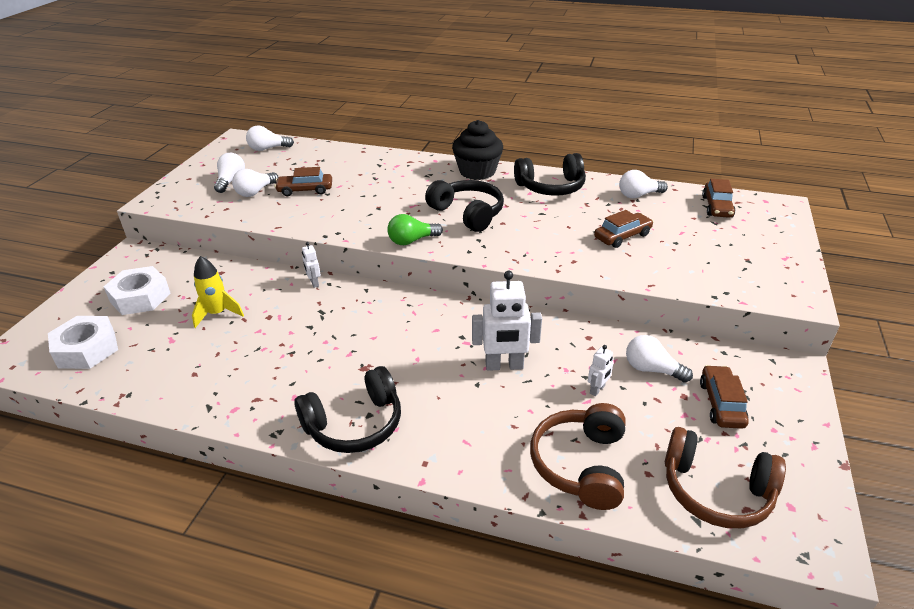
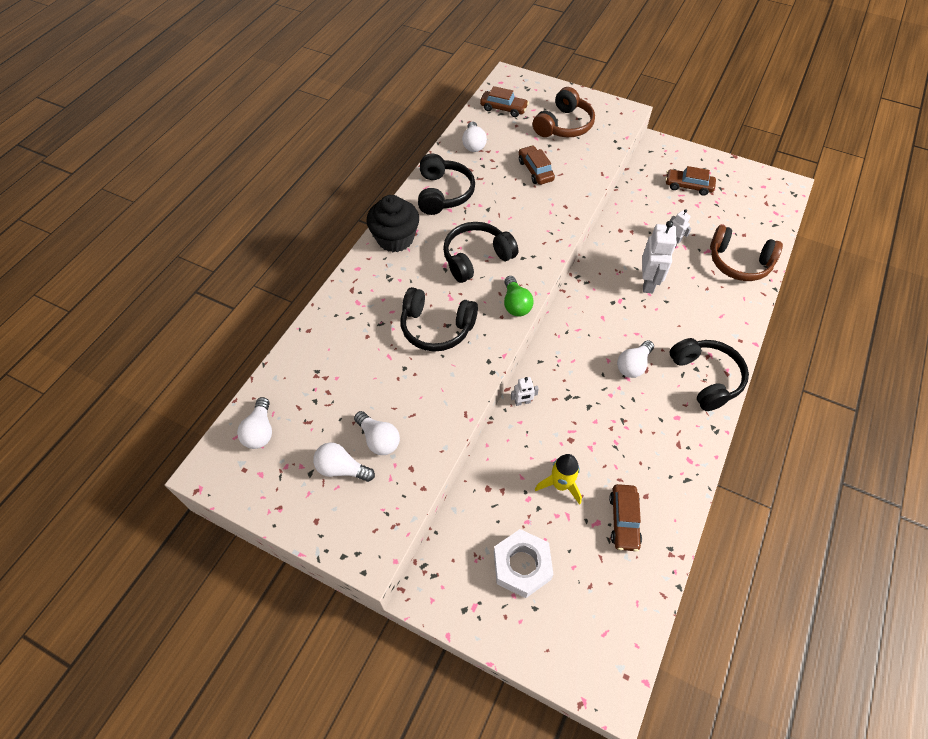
camera: 80 degrees left, 20 degrees up
(87, 349) = (605, 603): white nut -> none
(305, 190) = (390, 389): brown car -> brown car (624, 520)
(374, 203) = (436, 327): none -> black headphones
(651, 369) = (656, 207): white light bulb -> white light bulb (633, 365)
(715, 491) = (755, 211): brown headphones -> brown headphones (564, 125)

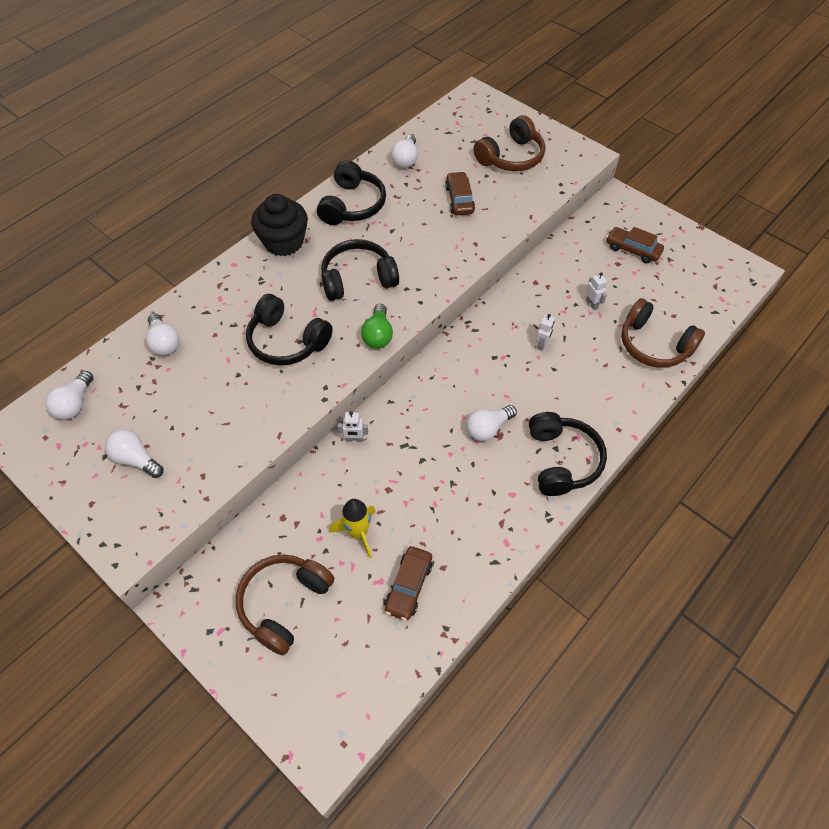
camera: 15 degrees right, 0 degrees up
(379, 439) = (183, 439): white light bulb -> white light bulb (164, 343)
(503, 108) = (453, 127): brown car -> none
(522, 566) = (284, 603): white nut -> brown headphones
(648, 282) = (542, 344): white robot -> white robot, size x0.49

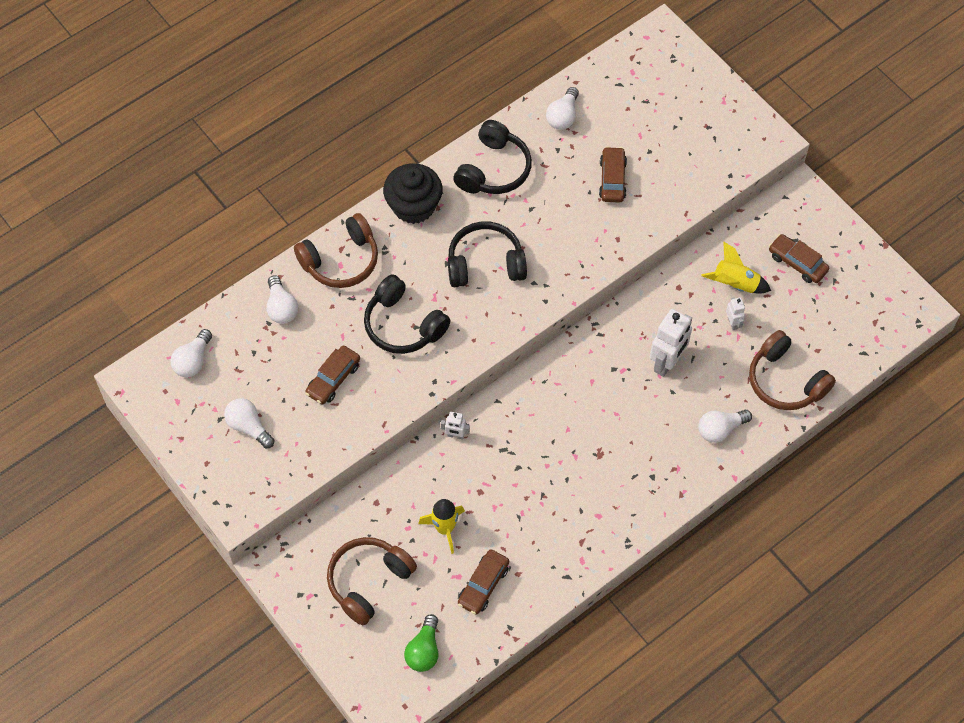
camera: 10 degrees right, 5 degrees up
(222, 400) = (333, 379): none -> brown car
(378, 335) = (495, 332): green light bulb -> green light bulb (424, 650)
(488, 428) = (589, 445): white light bulb -> white light bulb (720, 429)
(511, 157) = (683, 130): brown headphones -> brown headphones (341, 260)
(542, 344) = (667, 362): white robot -> white robot, size x2.02
(562, 460) = (655, 490): black headphones -> none
(584, 273) = (735, 284): none -> yellow rocket

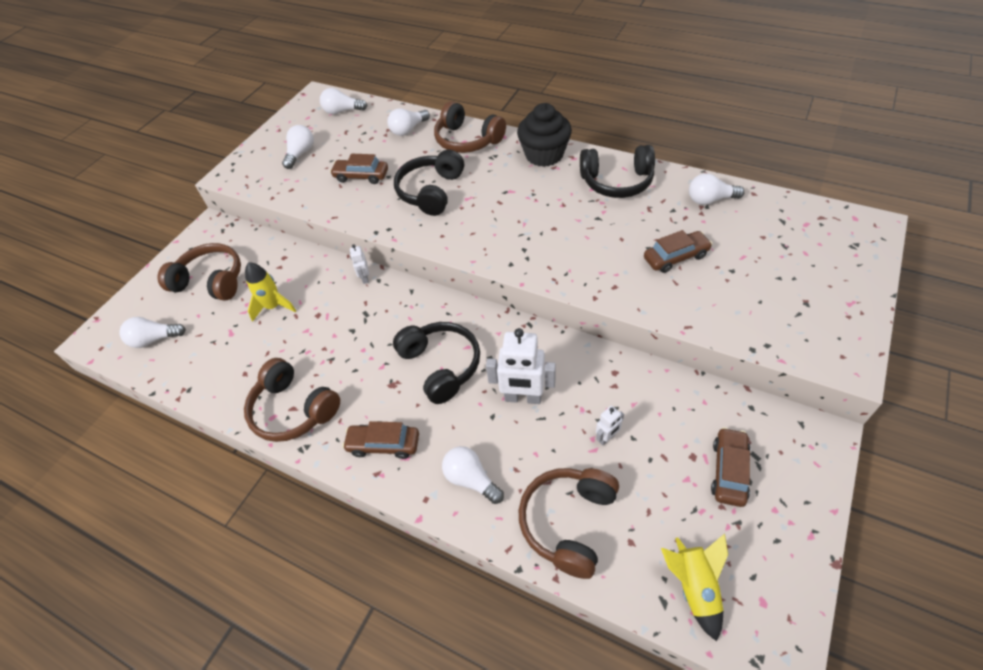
camera: 70 degrees right, 10 degrees down
(424, 650) = (154, 339): green light bulb -> white light bulb
(483, 585) = (226, 353): brown car -> brown car (383, 444)
(485, 264) = (521, 213): black headphones -> black headphones (441, 366)
(583, 541) = (293, 410): none -> brown headphones
(735, 284) = (655, 420): yellow rocket -> yellow rocket (694, 587)

